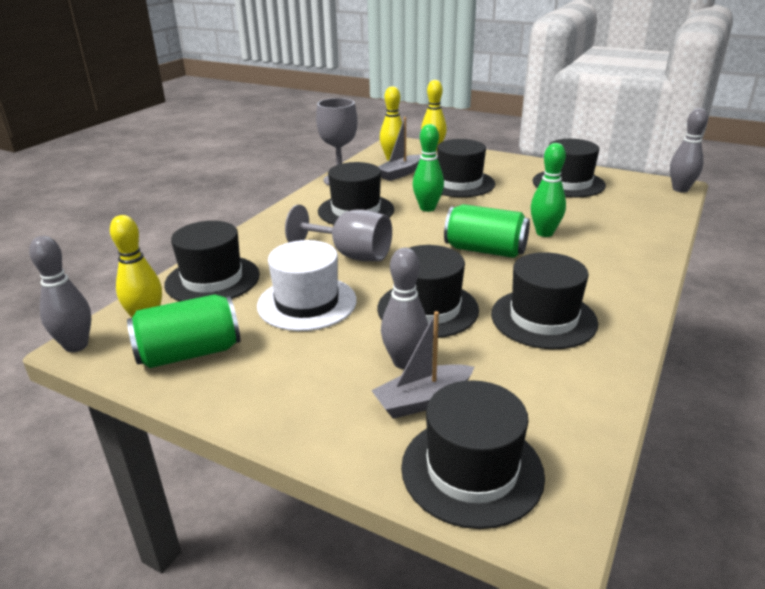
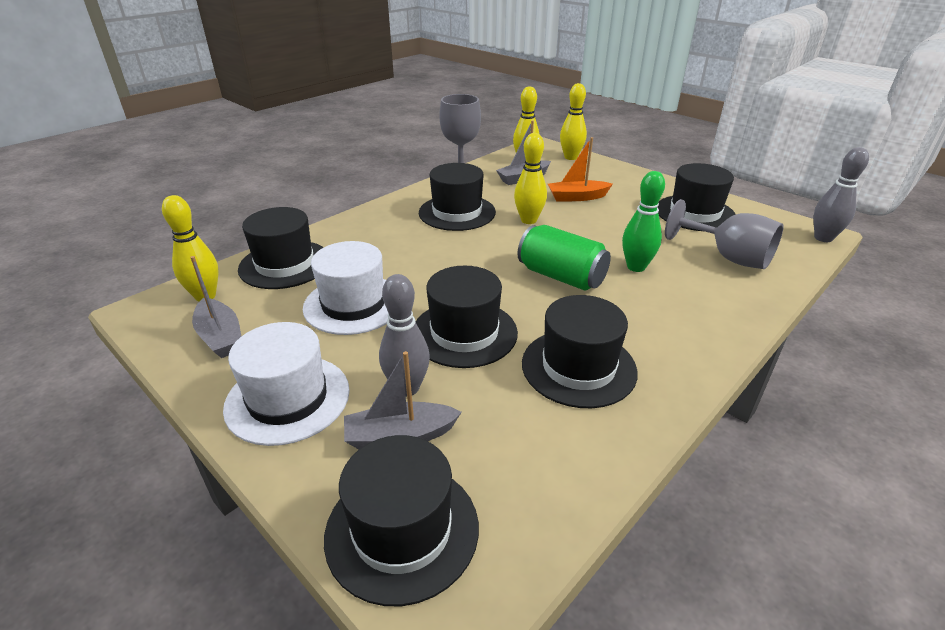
camera: 15 degrees right, 5 degrees up
(76, 345) = (135, 310): grey bowling pin -> none
(190, 353) = (220, 337): green can -> grey boat
(296, 392) = (288, 398): none -> white hat
(351, 255) = (425, 259): grey goblet -> grey goblet (728, 257)
(427, 208) = (528, 220): green bowling pin -> yellow bowling pin
(459, 183) = (577, 197): black hat -> orange boat

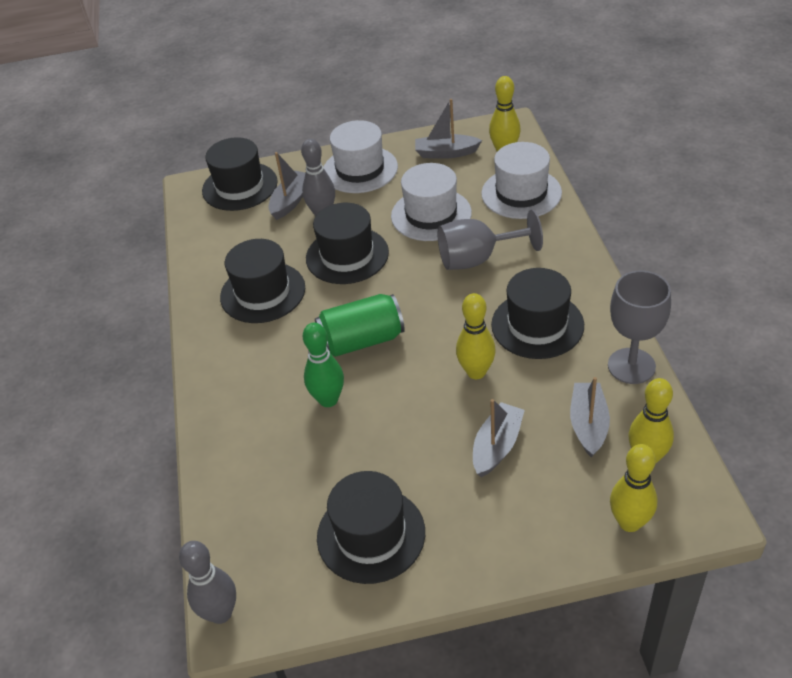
camera: 130 degrees right, 10 degrees up
(285, 264) = (521, 193): black hat -> white hat
(577, 197) = (497, 446): orange boat -> grey boat
(728, 257) = (276, 484): grey goblet -> grey goblet (477, 259)

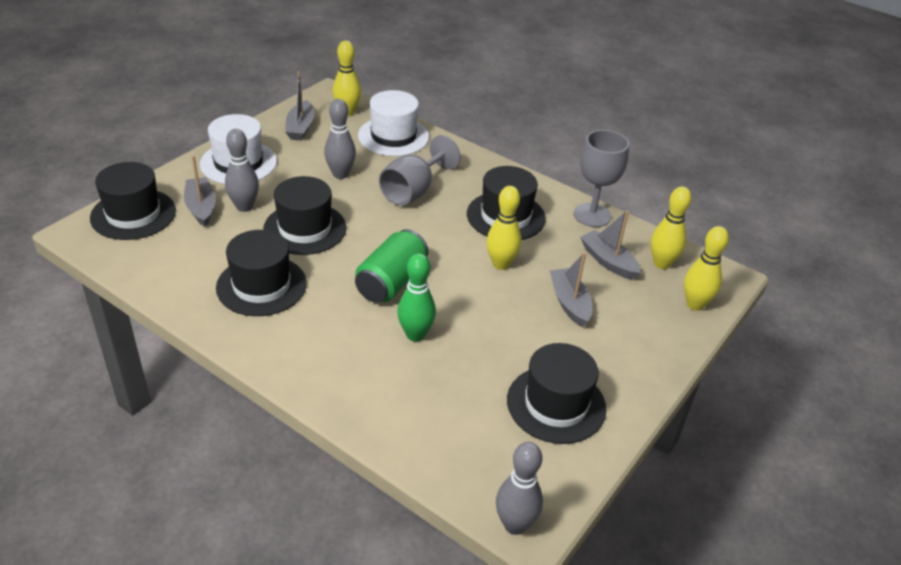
camera: 50 degrees left, 5 degrees down
(431, 214) = (340, 174): white hat -> grey bowling pin
(446, 153) = (300, 128): grey boat -> grey boat turned 45 degrees counterclockwise

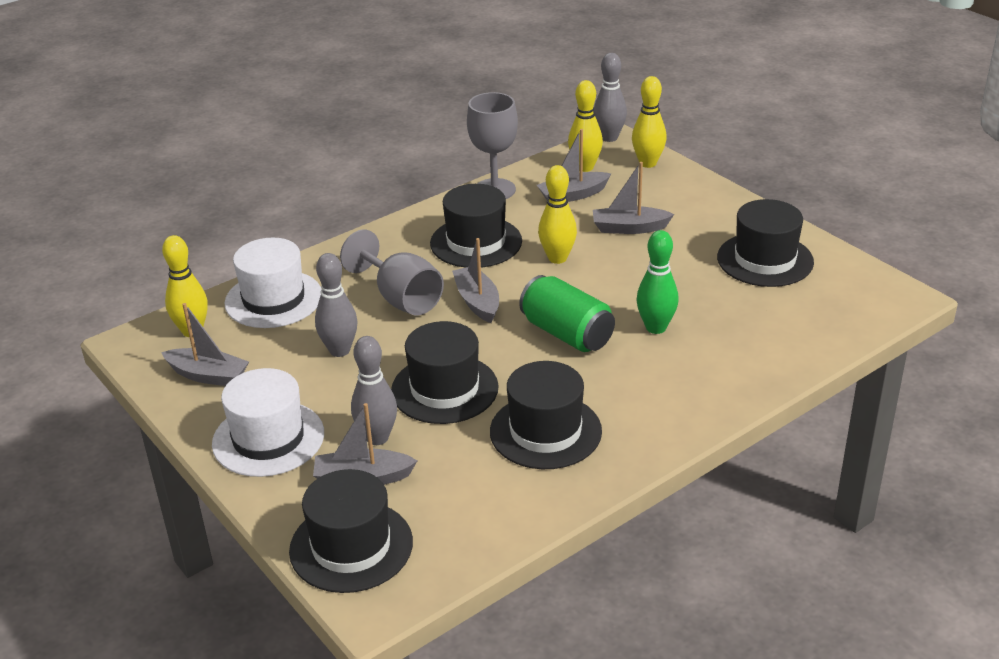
camera: 70 degrees left, 5 degrees down
(421, 229) = (477, 302): none -> grey boat
(515, 524) = (902, 304): grey bowling pin -> grey bowling pin (609, 138)

